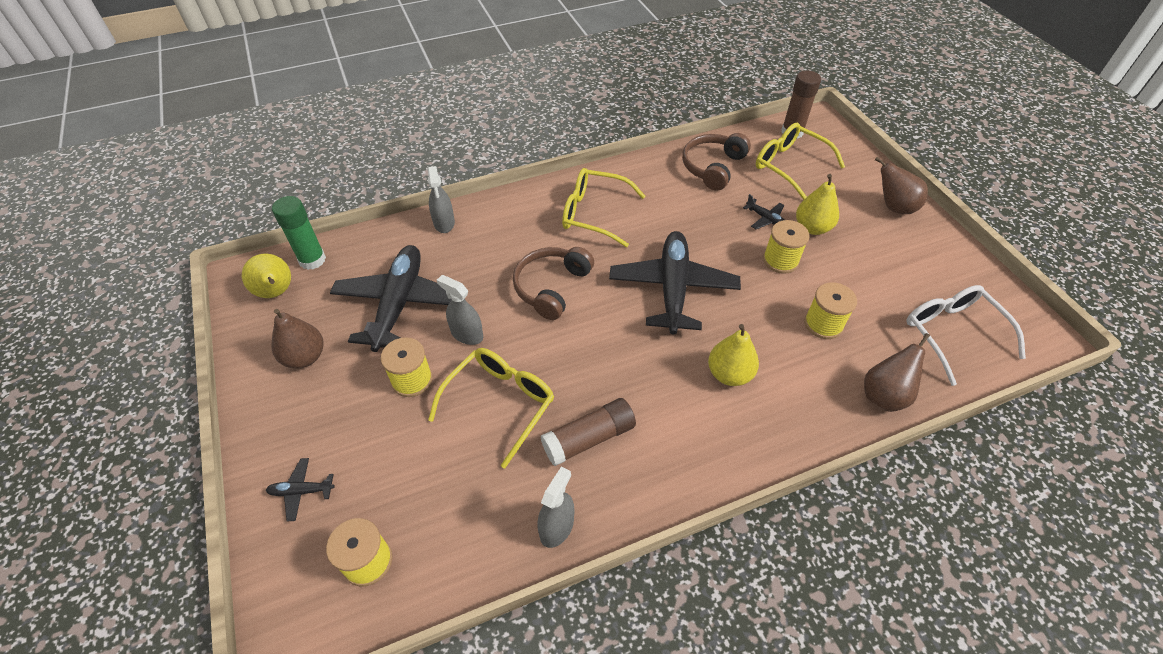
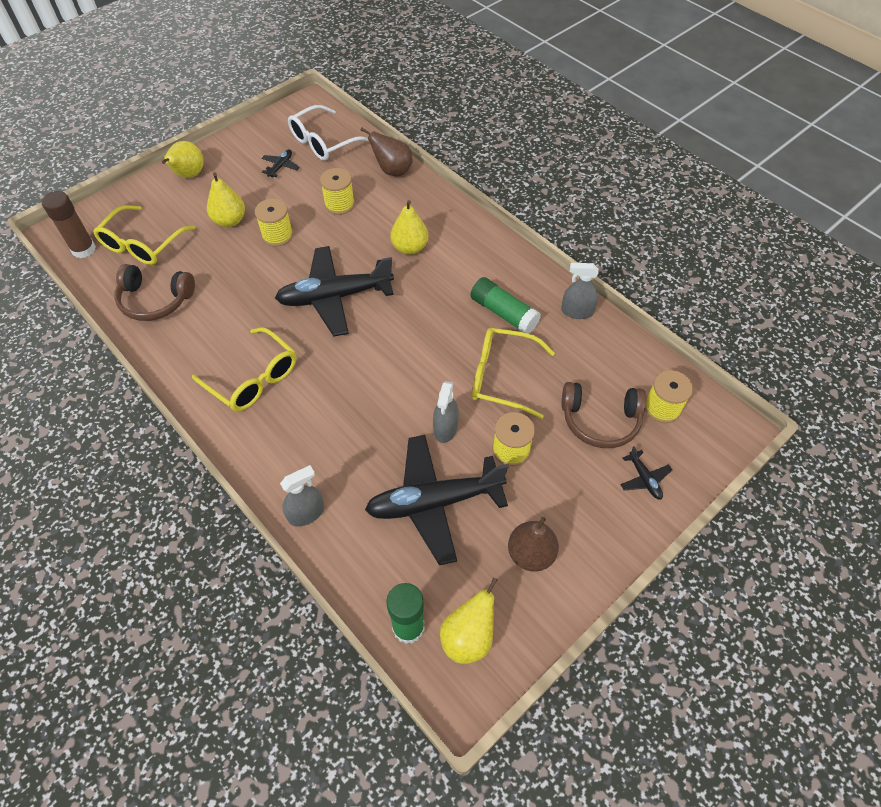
camera: 110 degrees left, 5 degrees up
(551, 287) = (365, 383): brown headphones -> brown headphones (600, 420)
(589, 438) = (503, 313): brown glue stick -> green glue stick
(595, 214) = (253, 378): yellow glasses -> yellow glasses turned 45 degrees counterclockwise
(766, 219) = (226, 251): black plane -> black plane (280, 166)
(893, 207) = (188, 175): brown pear -> yellow pear

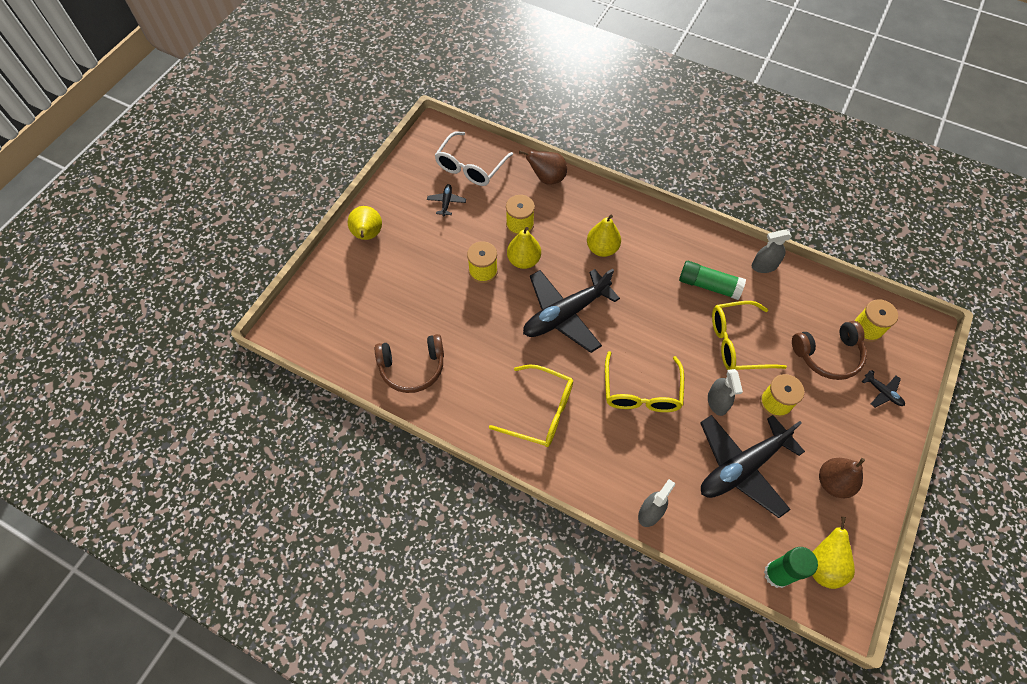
camera: 20 degrees left, 5 degrees up
(83, 249) = (316, 339): brown glue stick -> none
(142, 244) = (367, 317): yellow glasses -> yellow glasses (641, 391)
(230, 221) = (432, 270): yellow pear -> yellow pear (523, 260)

